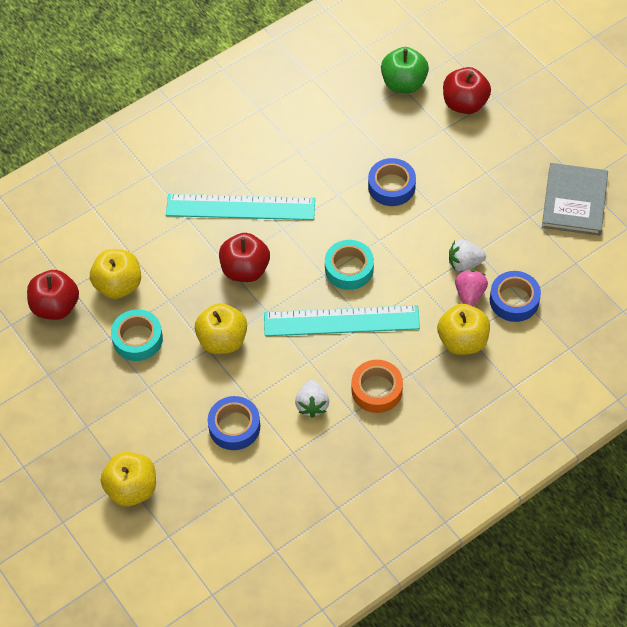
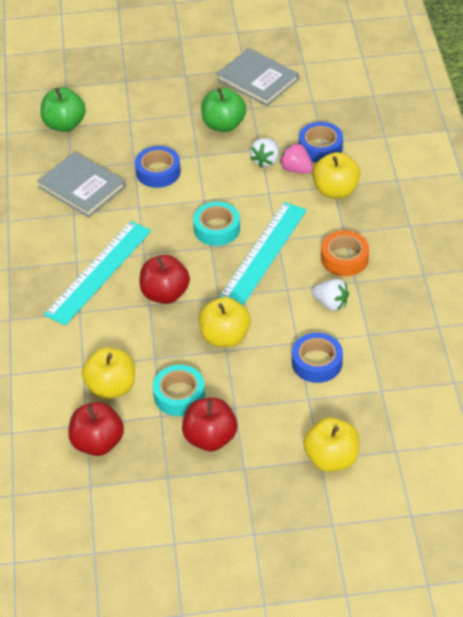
camera: 60 degrees left, 10 degrees down
(334, 139) = (82, 187): none -> grey book
(464, 104) = (116, 99): red apple -> red apple (210, 438)
(490, 205) = (223, 125): none -> green apple

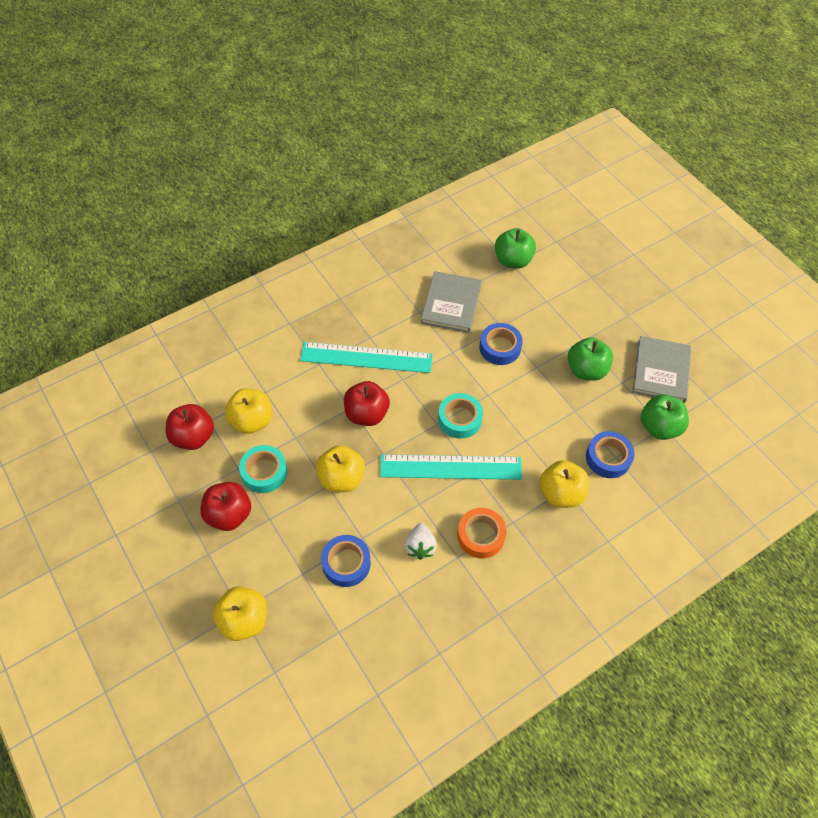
camera: 60 degrees right, 10 degrees up
(265, 160) = (563, 421): white strawberry -> none
(296, 169) = (568, 450): pink strawberry -> none
(311, 104) = (659, 427): none -> green apple

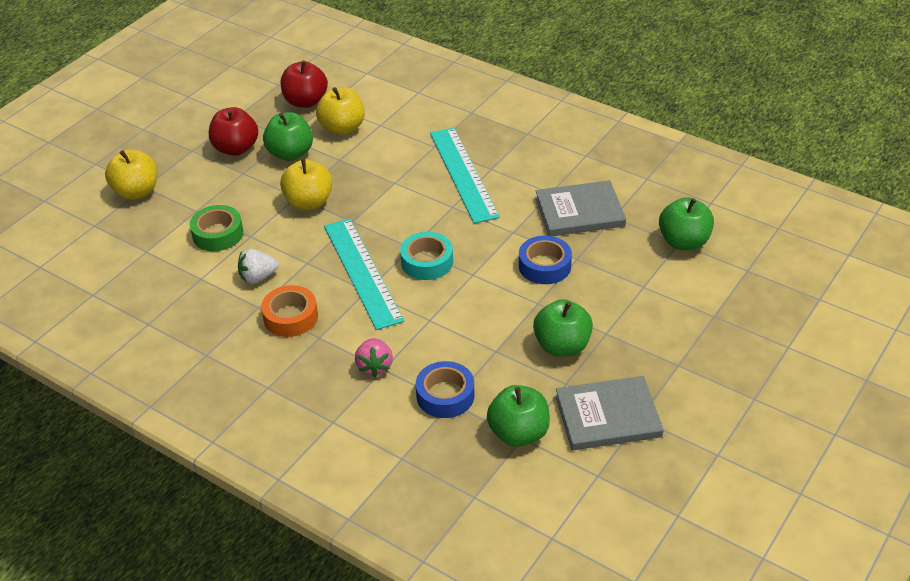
camera: 70 degrees right, 15 degrees down
(264, 472) = (290, 153): turquoise tape -> green apple
(346, 563) = (218, 234): blue tape -> green tape
(366, 414) = (393, 195): red apple -> none
(561, 493) = (374, 366): yellow apple -> pink strawberry

